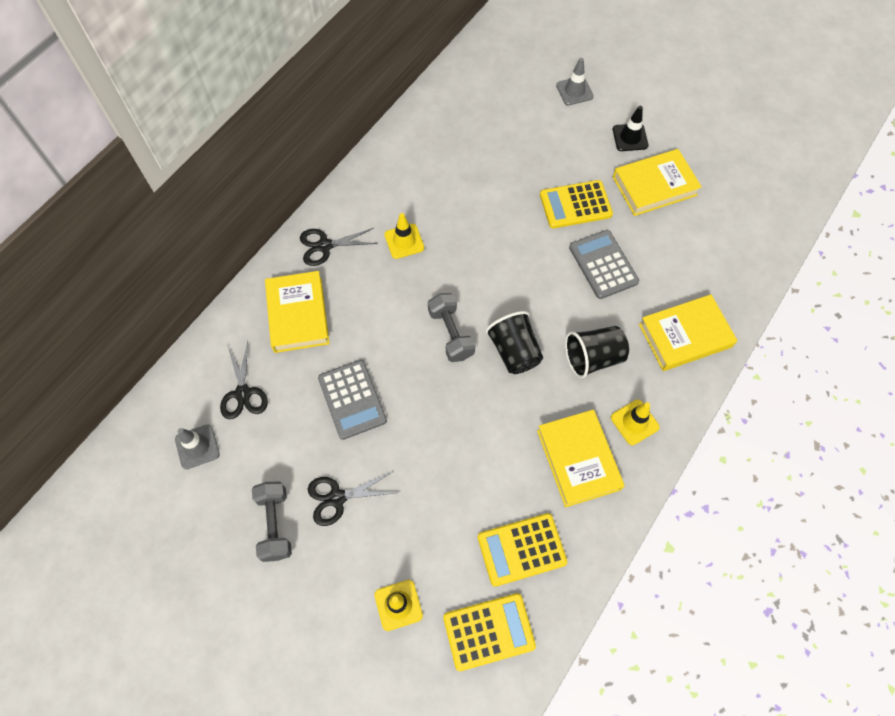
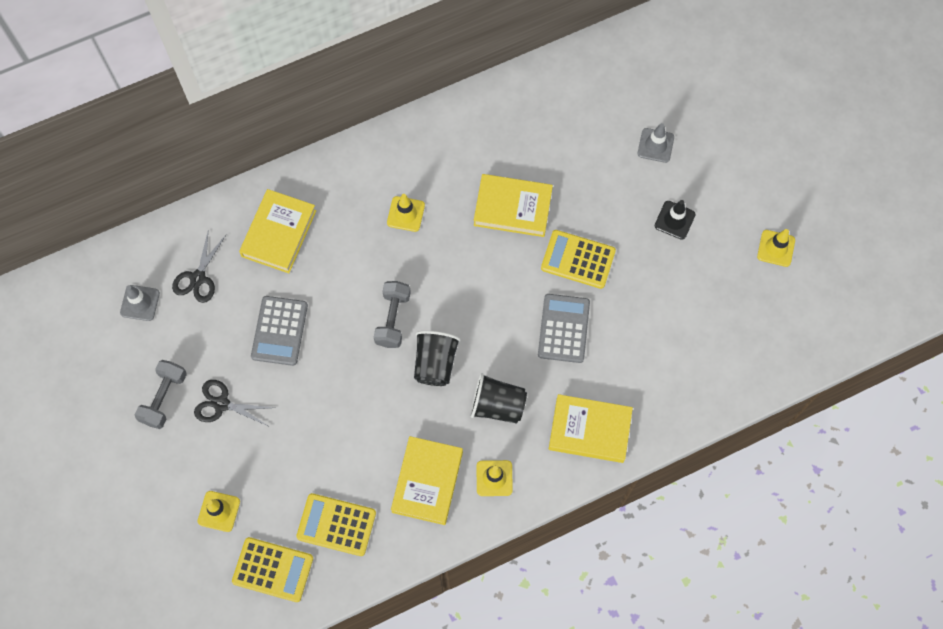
camera: 30 degrees right, 5 degrees up
(325, 246) = (336, 182): black scissors -> none
(654, 186) = (662, 280): yellow book -> yellow book (512, 208)
(722, 120) = (776, 248): none -> yellow traffic cone

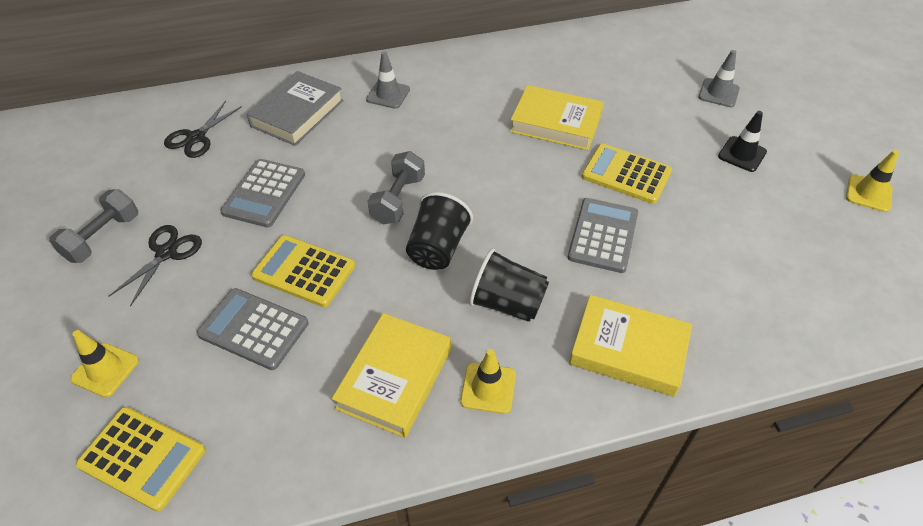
camera: 10 degrees right, 20 degrees down
(140, 303) = (124, 150): grey traffic cone -> grey traffic cone (388, 94)
(221, 404) = (166, 253): black scissors -> black scissors turned 90 degrees clockwise
(279, 233) = (297, 113): yellow book -> grey book
(314, 460) = (253, 329): none -> grey calculator
(336, 525) = (253, 412): yellow calculator -> yellow calculator (304, 271)
(405, 214) = (437, 114): yellow traffic cone -> none

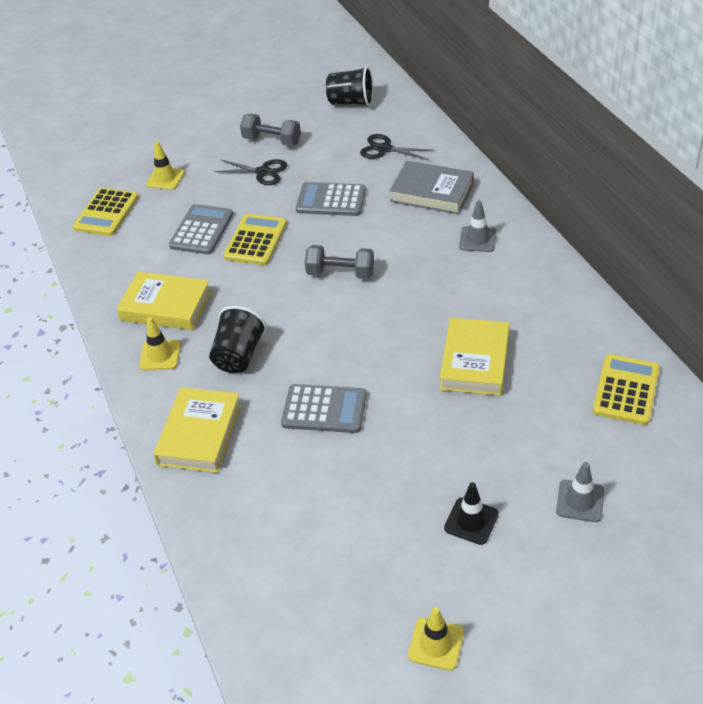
camera: 85 degrees right, 5 degrees down
(437, 248) = (290, 306): black cup -> black cup (351, 102)
(626, 174) = (411, 421): yellow calculator -> yellow calculator (626, 390)

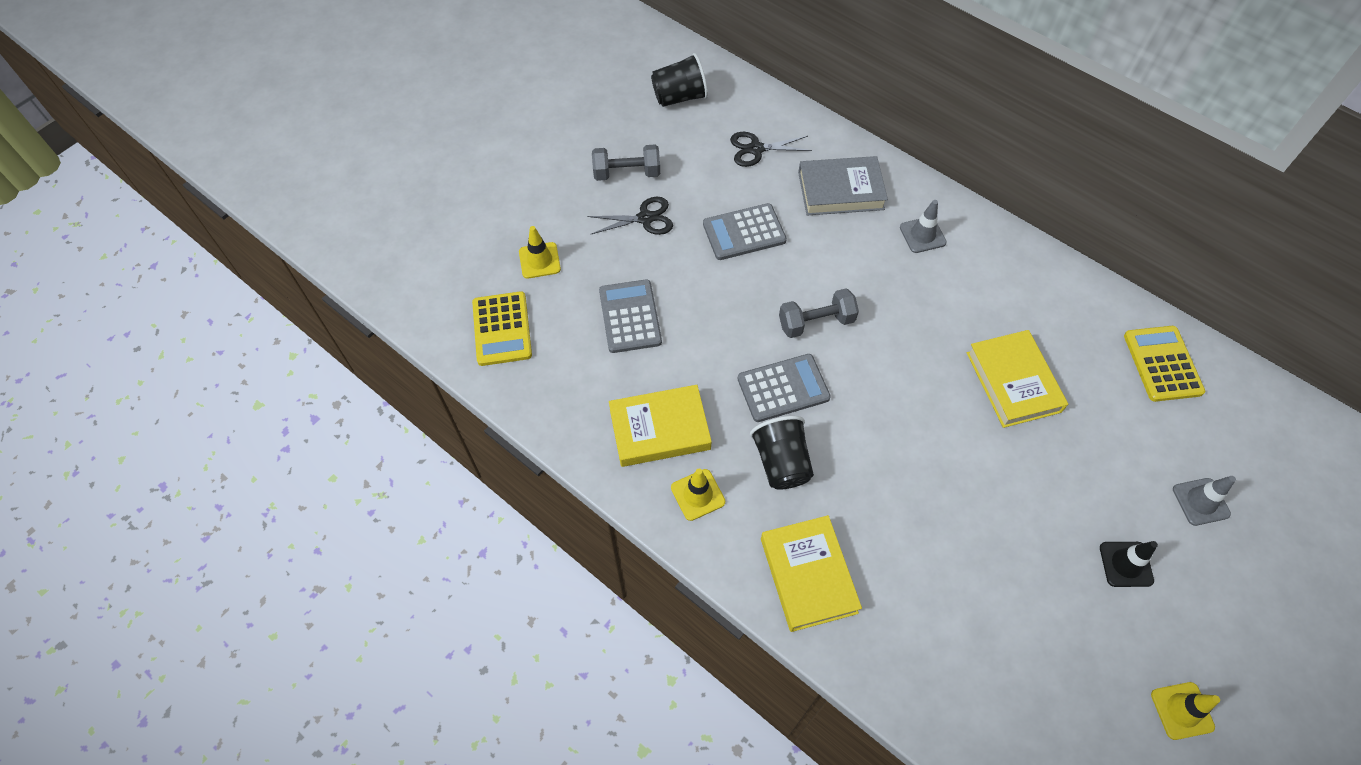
camera: 30 degrees left, 15 degrees up
(255, 240) = (699, 310): yellow calculator -> none
(324, 409) = (911, 494): grey calculator -> grey calculator (783, 388)

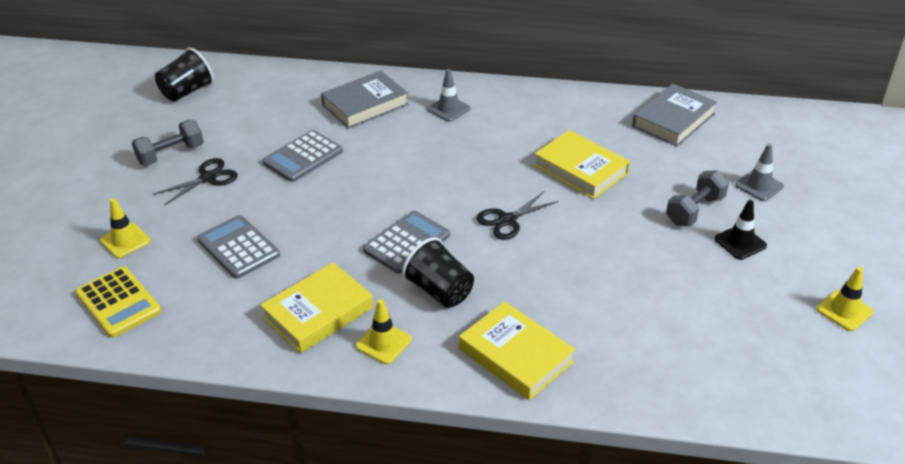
camera: 30 degrees left, 20 degrees down
(756, 149) = (277, 102): black scissors -> black scissors (507, 220)
(816, 322) = (403, 191): grey dumbbell -> grey dumbbell (695, 210)
(1162, 364) = (673, 120): yellow calculator -> grey book

